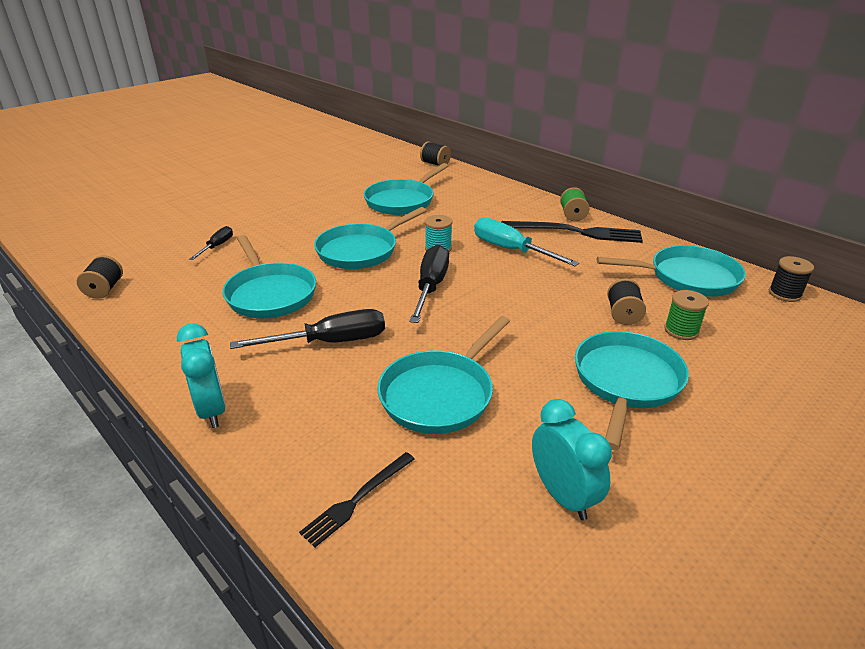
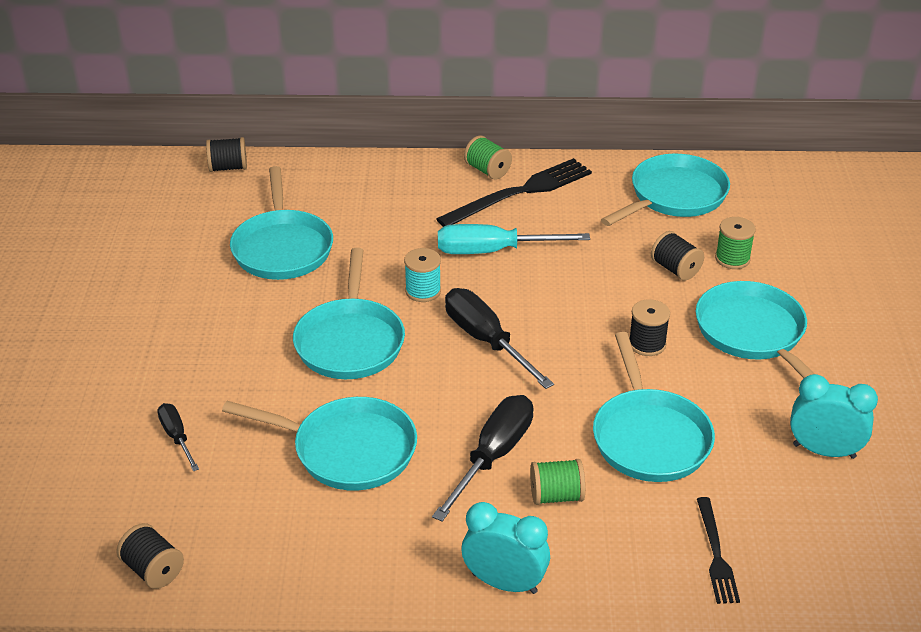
camera: 45 degrees left, 5 degrees up
(325, 386) = (556, 496): none -> green spool
(784, 294) = (757, 173): black spool -> black spool (647, 344)

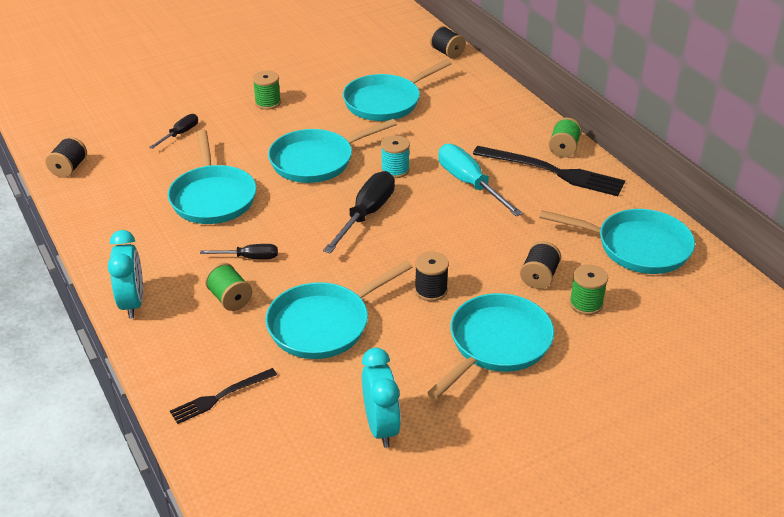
camera: 60 degrees right, 0 degrees up
(184, 338) = (268, 103): none -> green spool
(493, 456) = (249, 257): black screwdriver -> black screwdriver, size x0.55

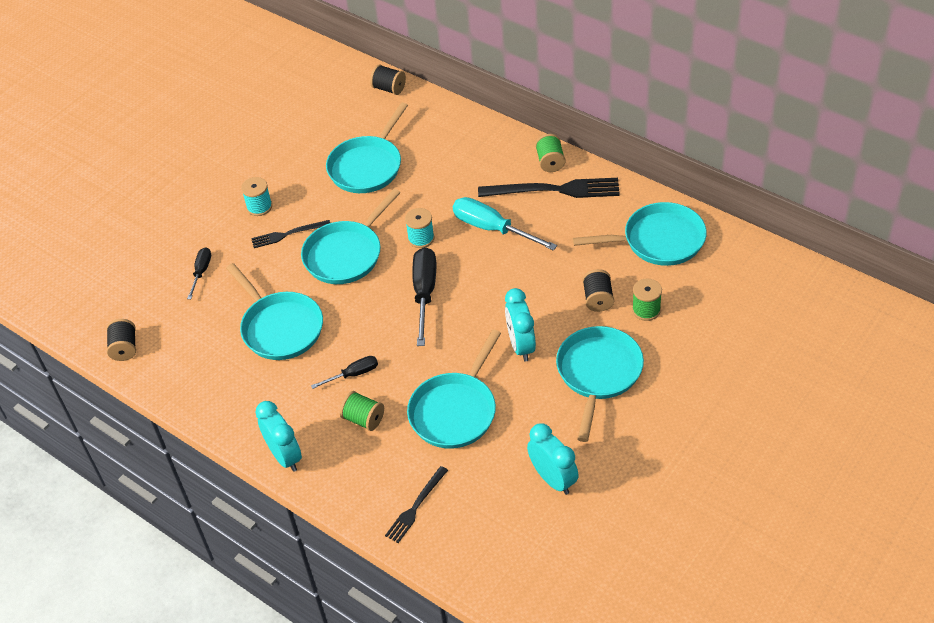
camera: 20 degrees left, 10 degrees up
(268, 103) = (259, 207): green spool -> turquoise spool
(277, 130) = (288, 234): none -> black fork
(431, 290) = (521, 346): black spool -> turquoise clock

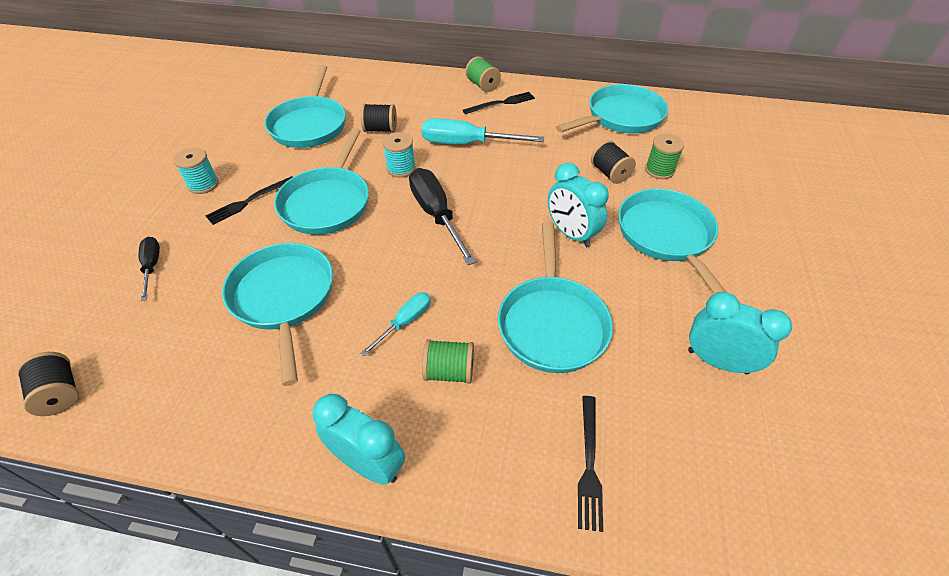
camera: 30 degrees left, 0 degrees up
(280, 327) = (283, 298): turquoise pan -> turquoise pan turned 135 degrees counterclockwise
(353, 374) = (405, 322): black screwdriver -> turquoise screwdriver
(389, 88) = (298, 66): black spool -> black spool (380, 129)
(553, 190) = (501, 103): black fork -> black fork, size x0.56

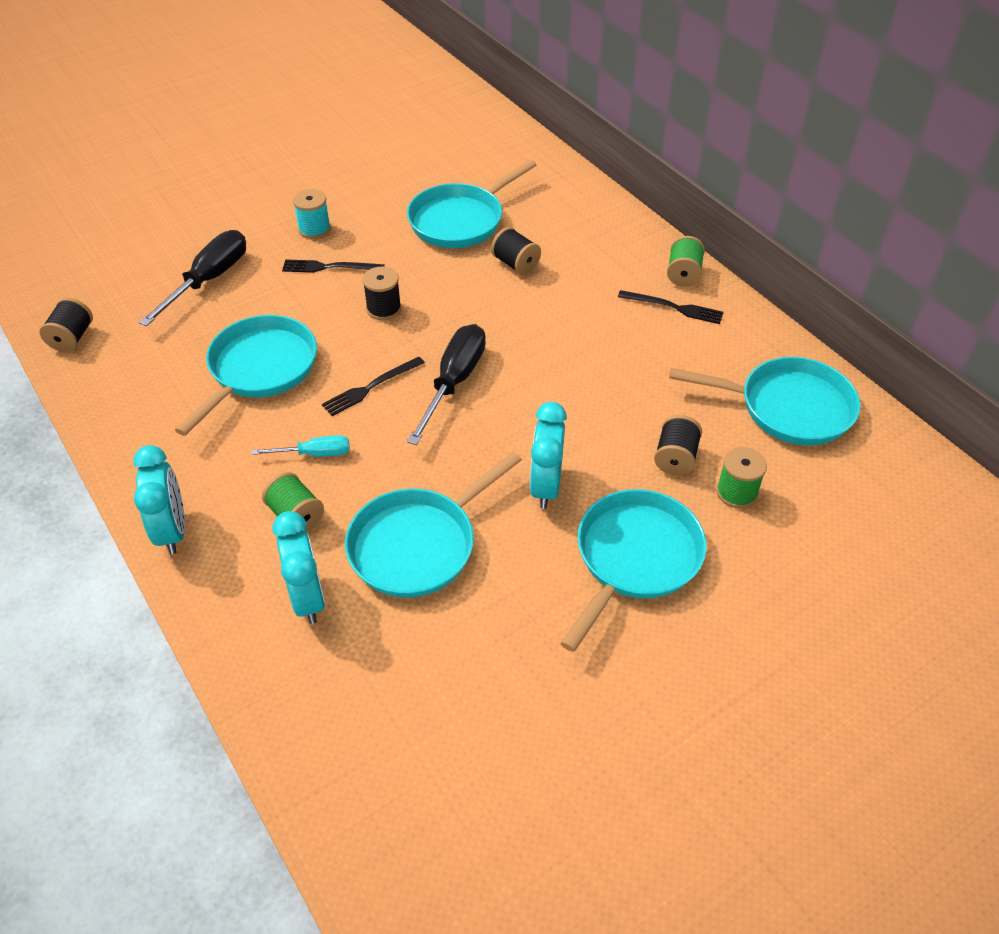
camera: 45 degrees right, 0 degrees up
(152, 267) = (209, 280): black screwdriver -> black screwdriver, size x1.81
(327, 202) = (384, 309): turquoise pan -> black spool
(401, 168) = (482, 316): turquoise spool -> none
(467, 144) = (575, 330): turquoise screwdriver -> none
(589, 463) = (299, 660): black fork -> black fork (371, 387)
(717, 361) = (506, 689): turquoise clock -> turquoise clock (308, 597)

